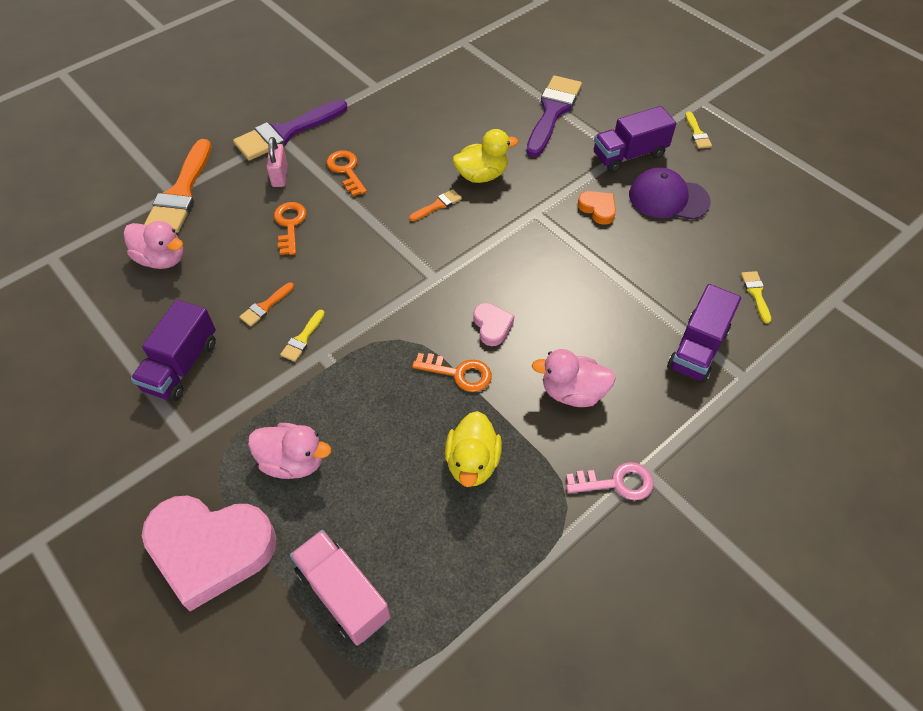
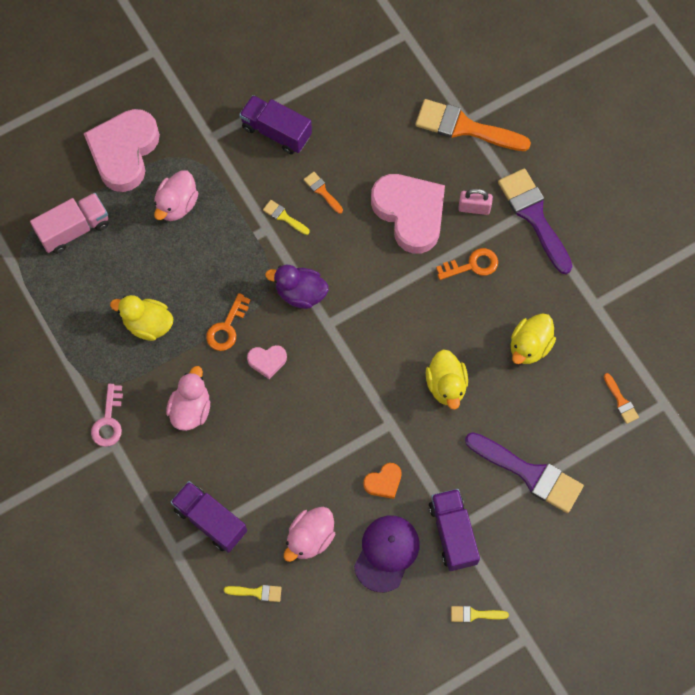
camera: 100 degrees right, 15 degrees up
(162, 259) = (388, 115): pink duck -> pink duck (310, 538)
(290, 225) = (410, 213): orange key -> pink heart
(401, 307) = (300, 293): none -> purple duck
(427, 123) = (529, 346): none -> yellow duck
(437, 205) = (413, 339): orange brush -> orange brush (621, 401)

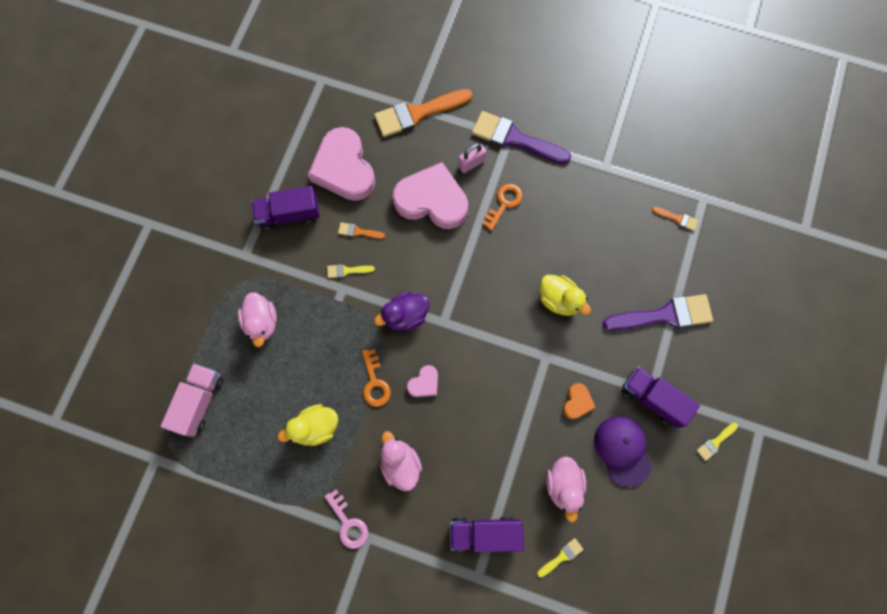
camera: 40 degrees left, 5 degrees up
(124, 152) = (189, 314): pink heart -> pink heart (344, 169)
(529, 346) = (589, 229): yellow duck -> none

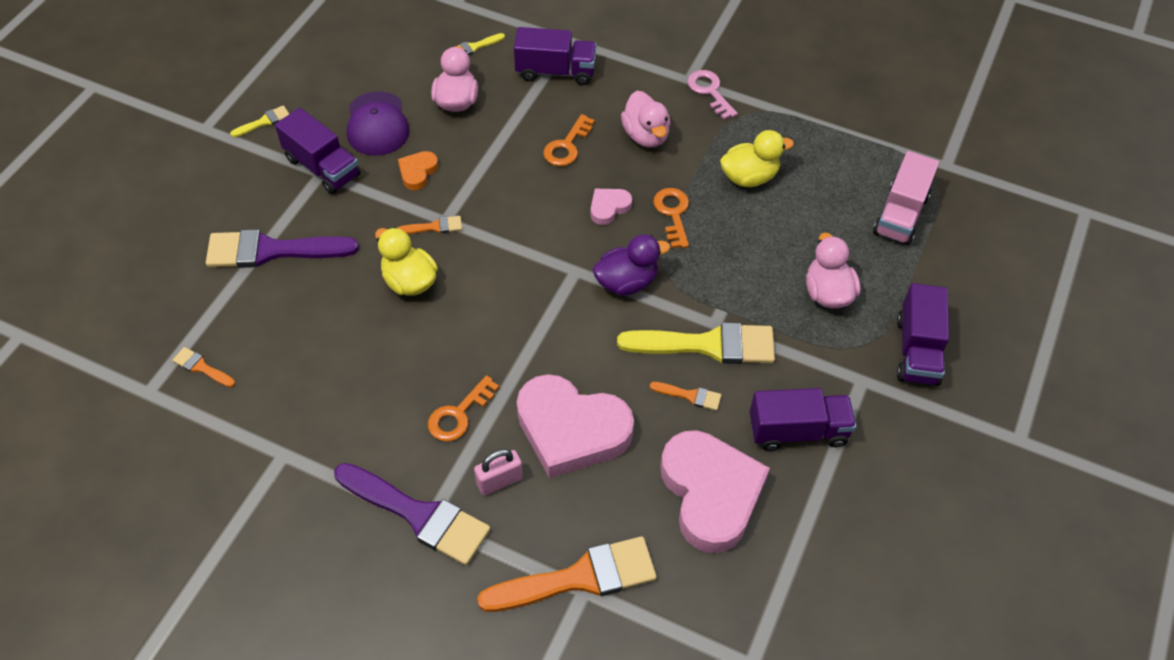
camera: 175 degrees left, 20 degrees down
(204, 281) = (917, 350): none -> purple truck
(347, 271) = (707, 345): yellow brush -> yellow brush, size x2.25
(464, 444) = (567, 146): none -> orange key
(552, 350) = (434, 227): none -> orange brush

